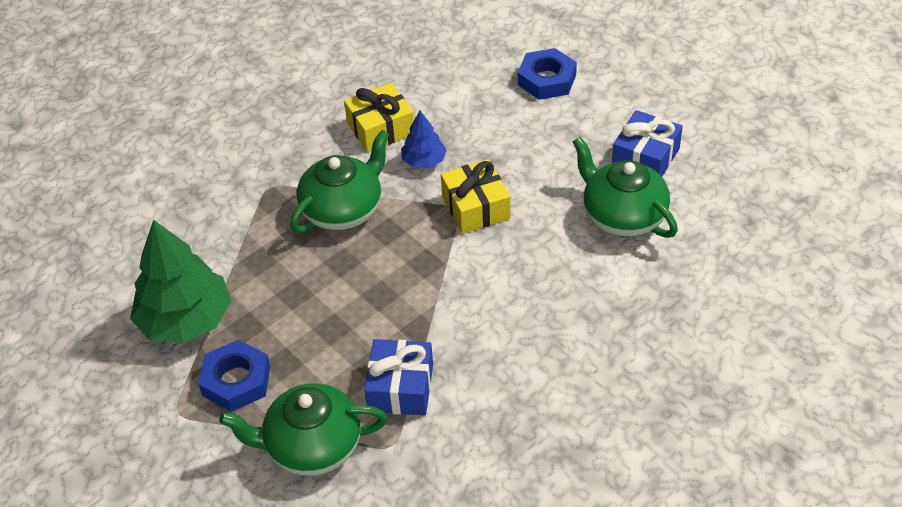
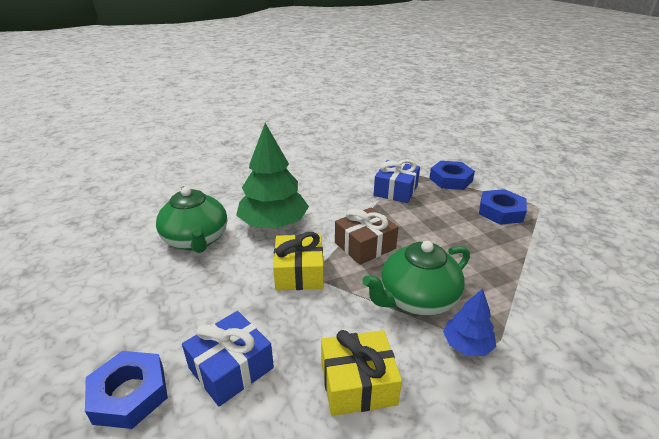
camera: 165 degrees left, 15 degrees down
(186, 320) = (549, 249): green tree -> green tree (273, 224)
(312, 446) = (450, 180): green teapot -> blue nut
(416, 264) = (365, 245): none -> brown gift
(424, 161) = (325, 327): blue tree -> blue tree (467, 345)
(645, 157) = (133, 276): blue gift -> blue gift (231, 368)

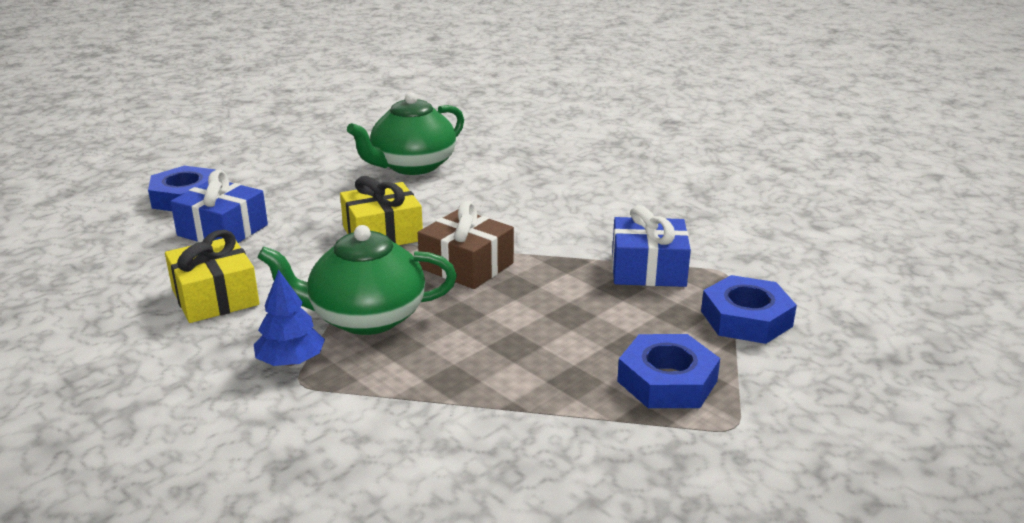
camera: 70 degrees right, 5 degrees down
(273, 224) = (476, 198): green tree -> none
(416, 299) = (365, 317): green teapot -> green teapot turned 45 degrees counterclockwise

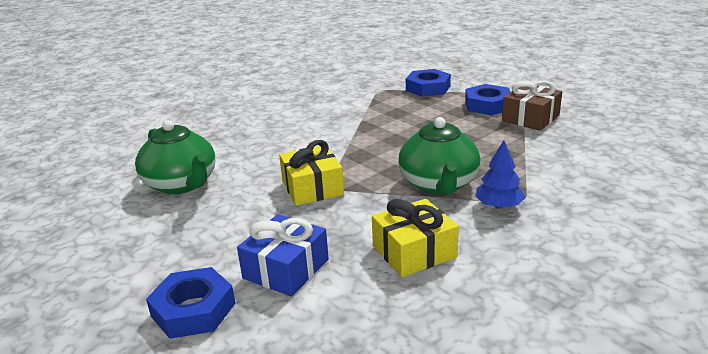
camera: 85 degrees left, 0 degrees up
(466, 266) = (368, 155): brown gift -> brown gift (530, 118)
(648, 269) = (376, 106): blue gift -> none

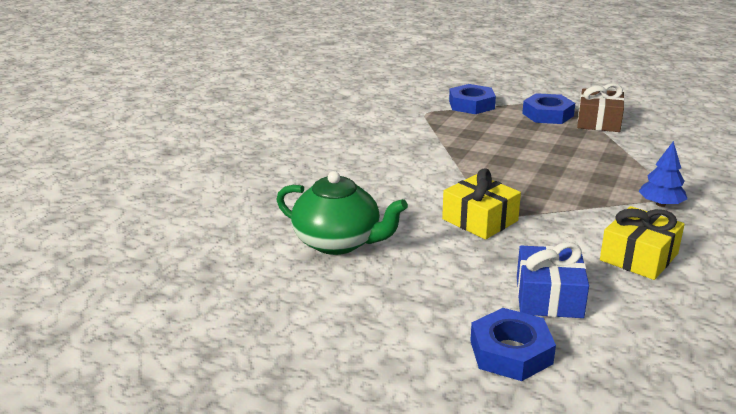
camera: 25 degrees left, 0 degrees up
(439, 184) = (590, 195): green teapot -> none

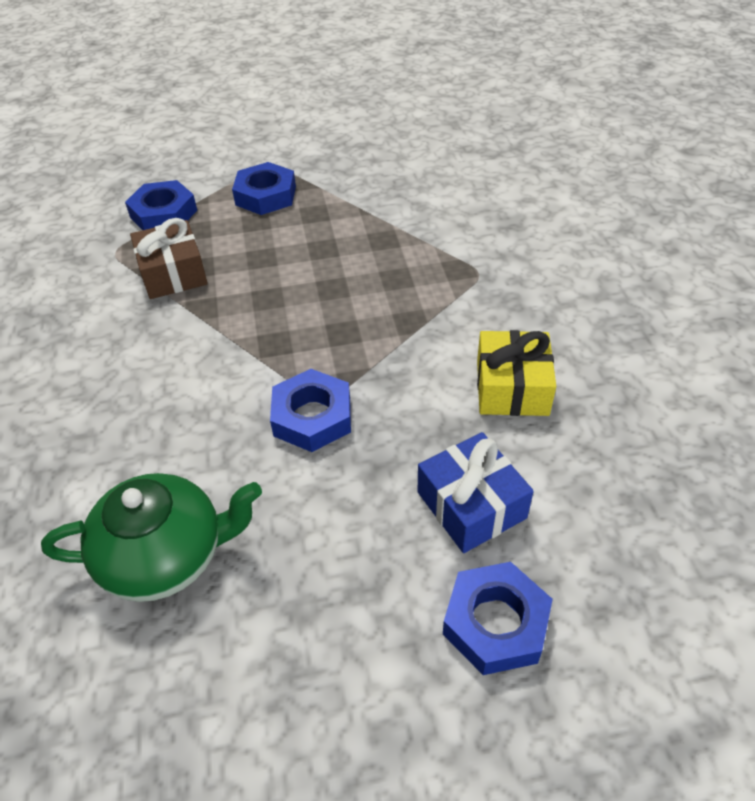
camera: 35 degrees left, 20 degrees up
(480, 220) = (312, 417): yellow gift -> blue nut
(599, 122) = (329, 185): brown gift -> brown gift (173, 273)
(660, 204) = (477, 292): blue tree -> none

